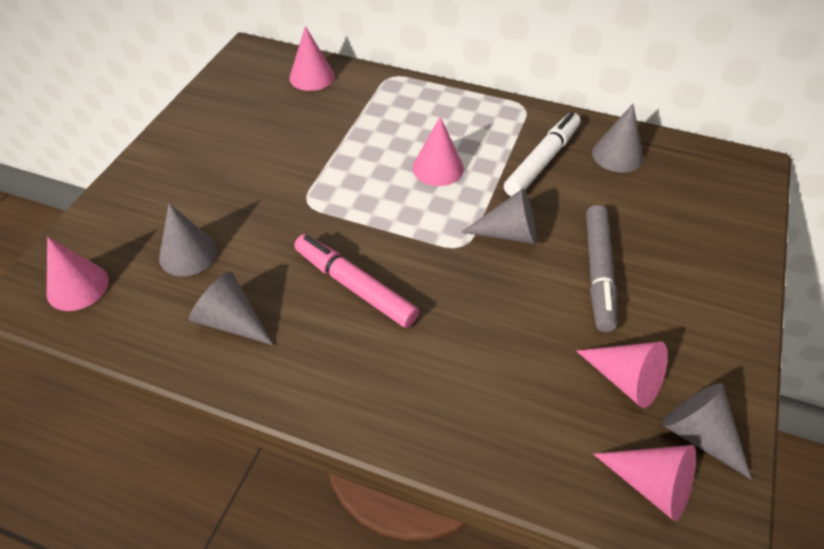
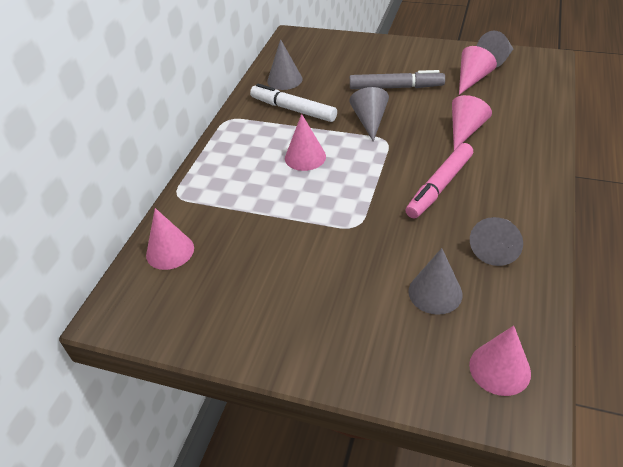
camera: 90 degrees left, 5 degrees down
(652, 485) = (531, 73): pink cone -> pink cone (465, 130)

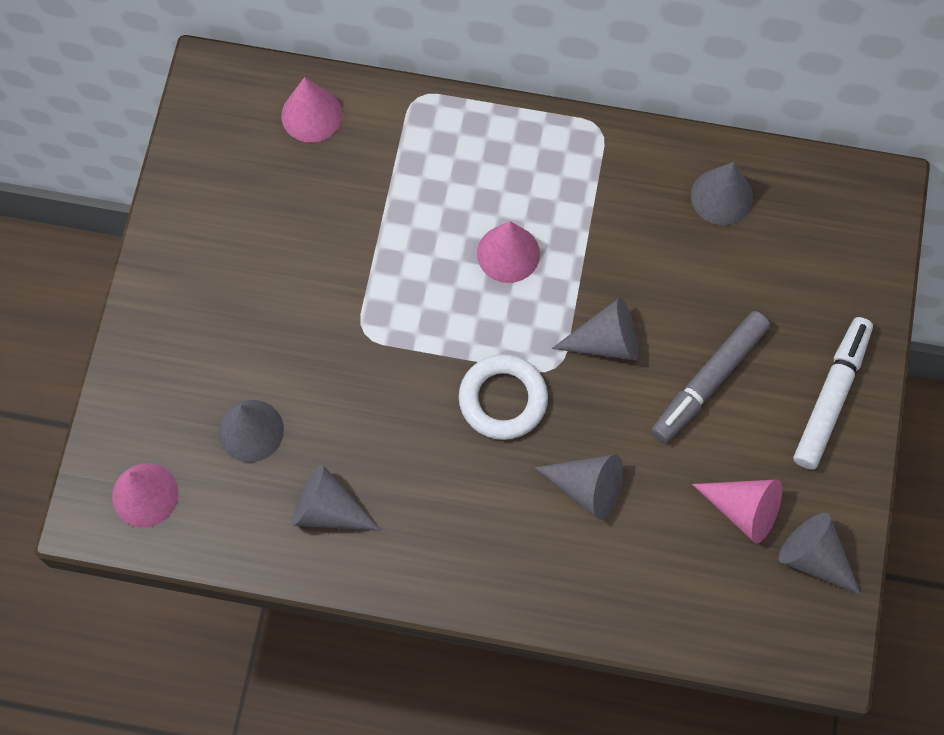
camera: 80 degrees right, 25 degrees up
(293, 109) = (632, 221): white marker -> white marker (831, 396)
(396, 87) = (709, 380): grey marker -> grey marker turned 45 degrees clockwise
(407, 162) = (503, 399): none -> white ring
(439, 186) = (448, 443): pink marker -> none
(465, 130) = (587, 487): pink cone -> grey cone

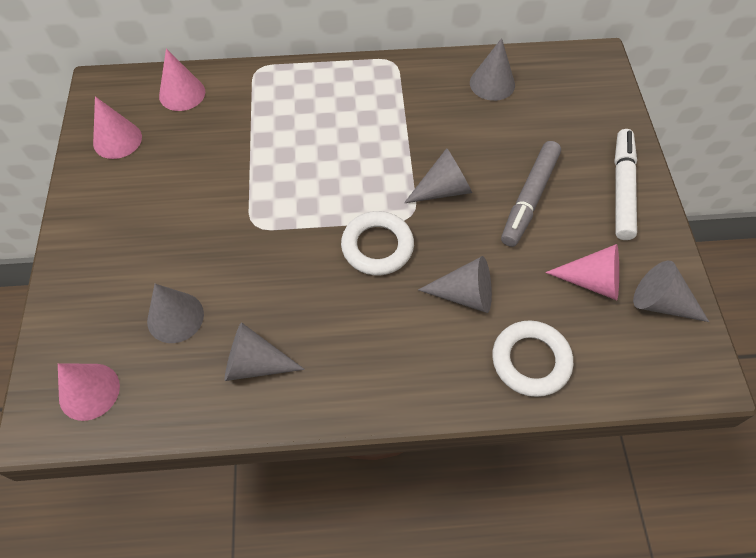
camera: 15 degrees left, 10 degrees down
(508, 253) = (351, 149): pink cone -> pink cone (117, 140)
(635, 587) = (530, 361): none -> white ring

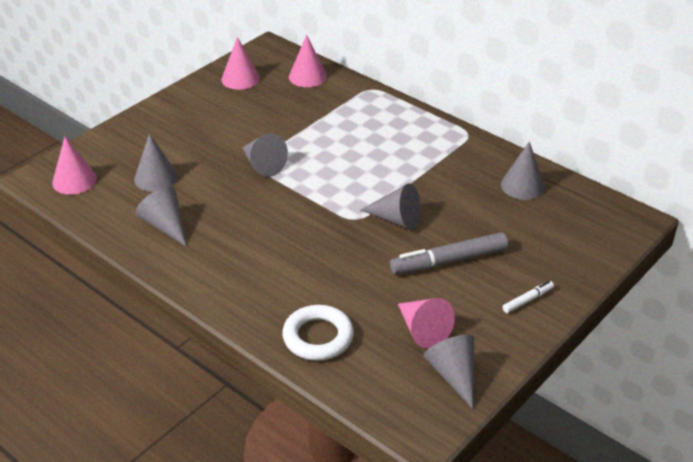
camera: 45 degrees right, 20 degrees down
(377, 246) = (311, 220): white ring -> none
(464, 294) = (327, 278): grey cone -> grey cone (262, 164)
(622, 189) = (527, 300): white marker -> white marker, size x0.49

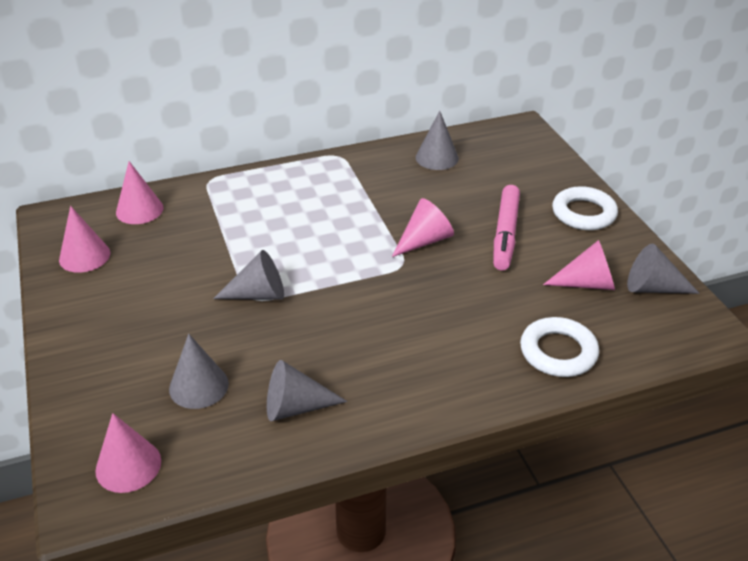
camera: 60 degrees left, 0 degrees up
(396, 219) = (424, 240): grey cone -> pink cone
(449, 261) = (505, 234): grey marker -> pink marker
(527, 300) = (583, 213): white marker -> white ring

